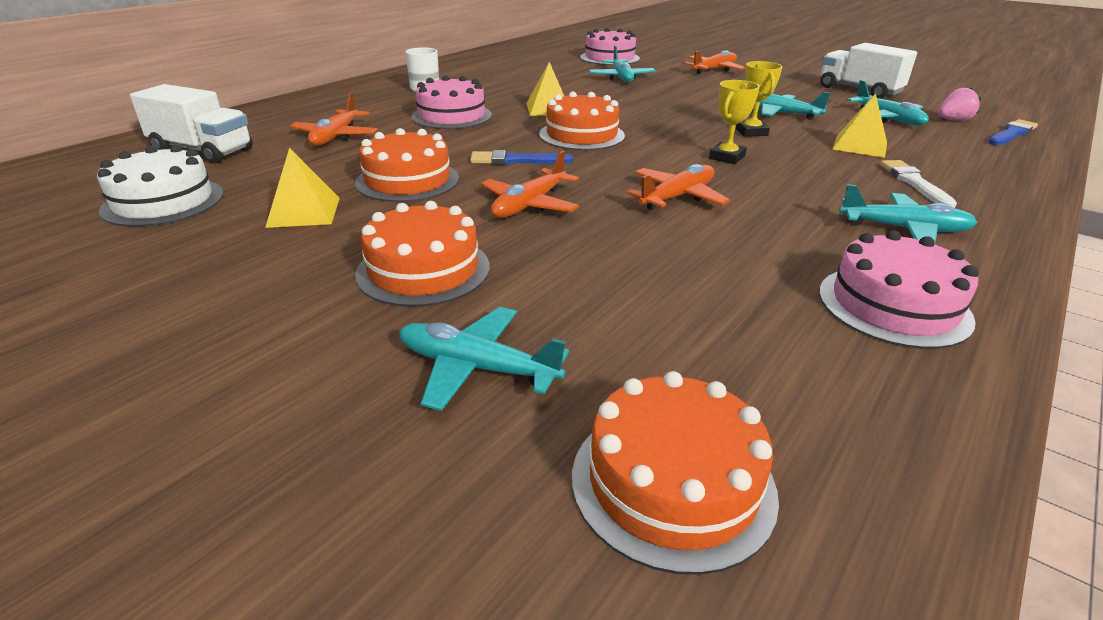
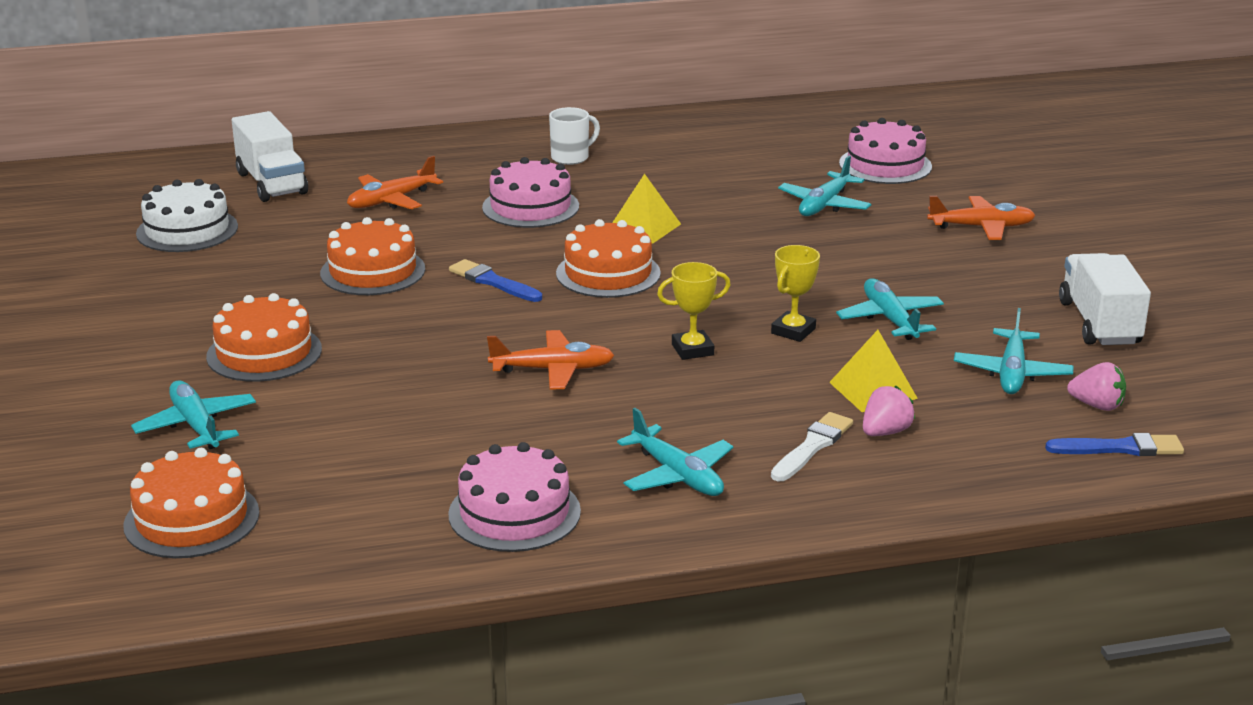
camera: 40 degrees right, 5 degrees down
(304, 212) = (260, 274): yellow pyramid -> none
(529, 205) = (422, 330): orange plane -> none
(920, 162) = (885, 432): none -> pink strawberry

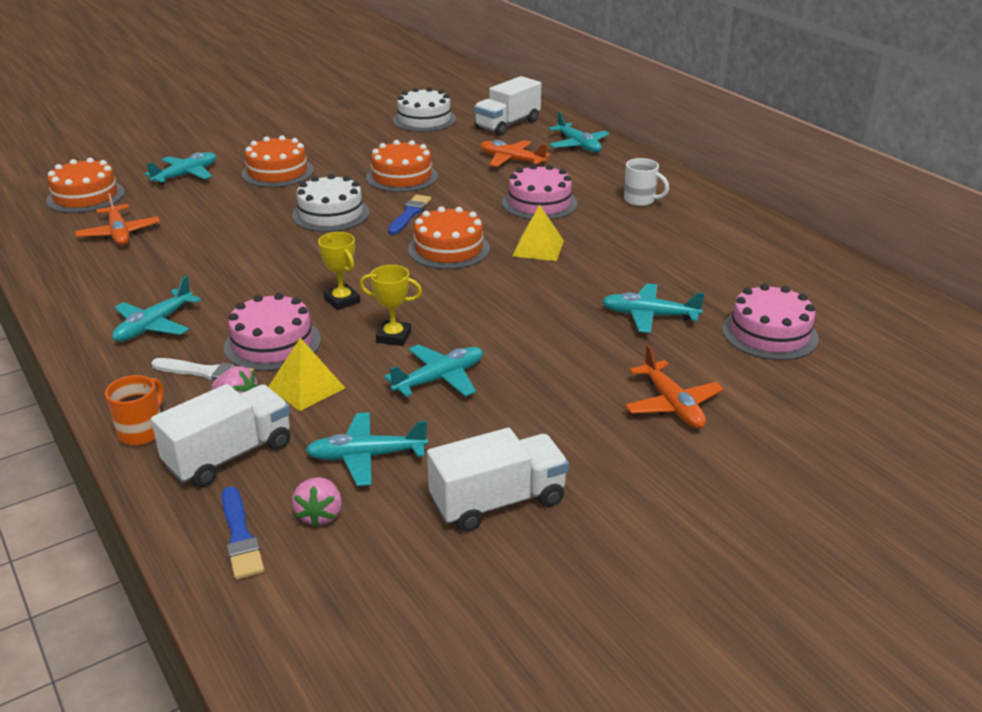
camera: 70 degrees right, 5 degrees up
(386, 158) = (578, 145): none -> turquoise plane
(447, 330) = (331, 214): none -> white cake
(514, 513) = (99, 280): pink cake -> pink cake (272, 343)
(553, 370) = (290, 257): orange plane -> orange plane (119, 233)
(920, 493) = (142, 431): none -> orange mug
(985, 444) = (229, 455): none -> white truck

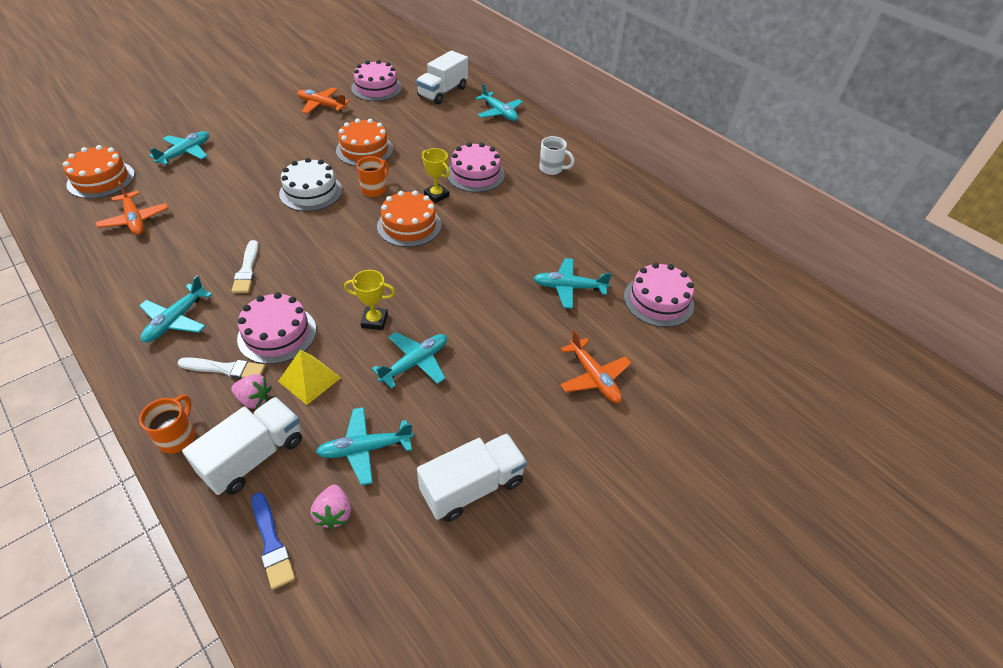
camera: 10 degrees left, 15 degrees up
(244, 283) = (247, 270): none -> white brush
(277, 172) = (262, 147): orange cake -> none
(342, 301) = (329, 285): yellow trophy -> yellow trophy (436, 195)
(409, 214) = (374, 189): blue brush -> orange mug
(424, 120) = (376, 88): white cake -> pink cake
(511, 160) = (449, 130): orange plane -> orange plane (322, 105)
(538, 248) = (479, 221): yellow pyramid -> none

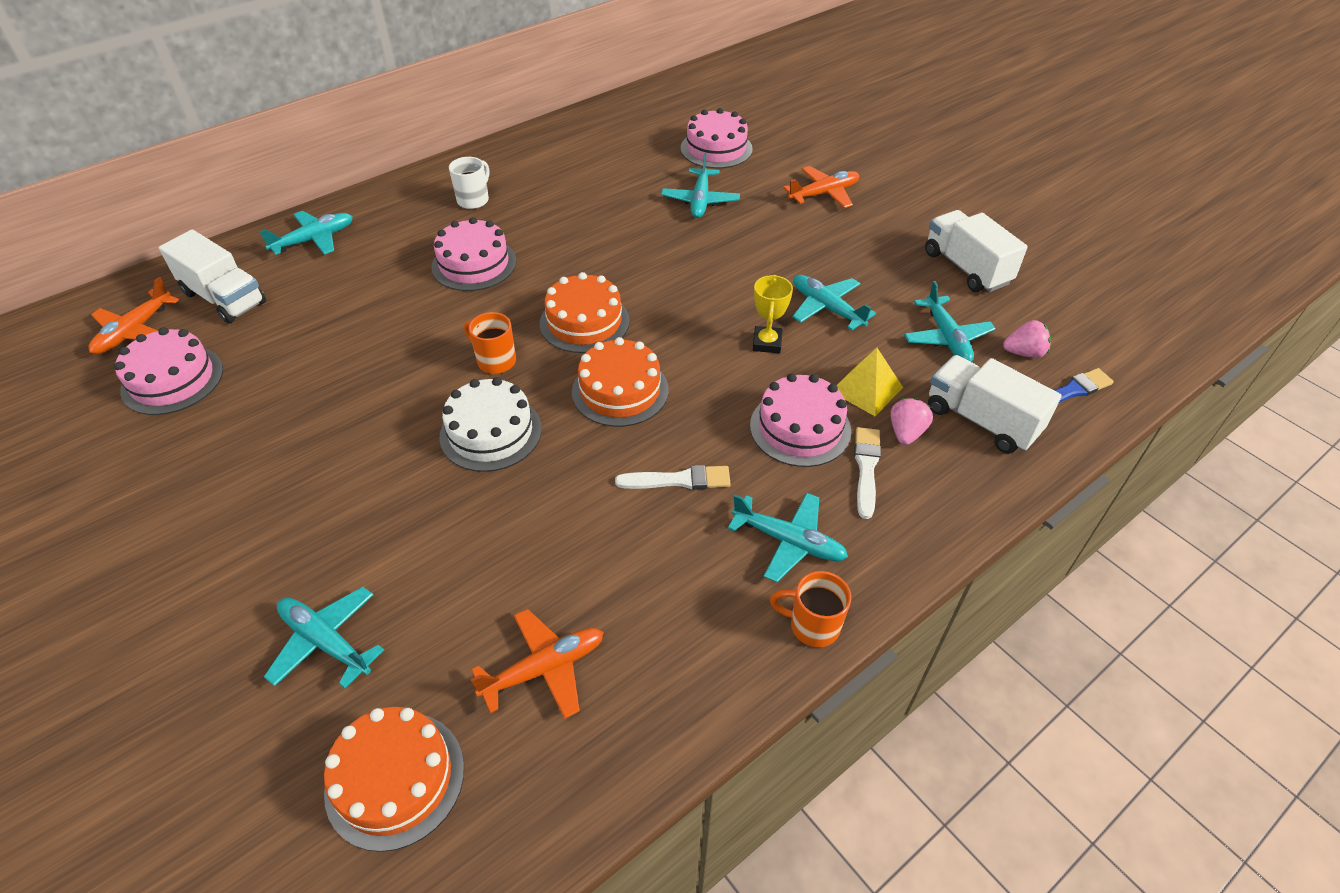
camera: 85 degrees left, 0 degrees up
(178, 437) = (975, 492): orange mug -> orange mug (812, 625)
(322, 105) = (208, 450): orange plane -> orange plane (134, 331)
(364, 150) = (381, 380): orange cake -> orange cake (620, 390)
(436, 195) = (518, 299): yellow trophy -> none

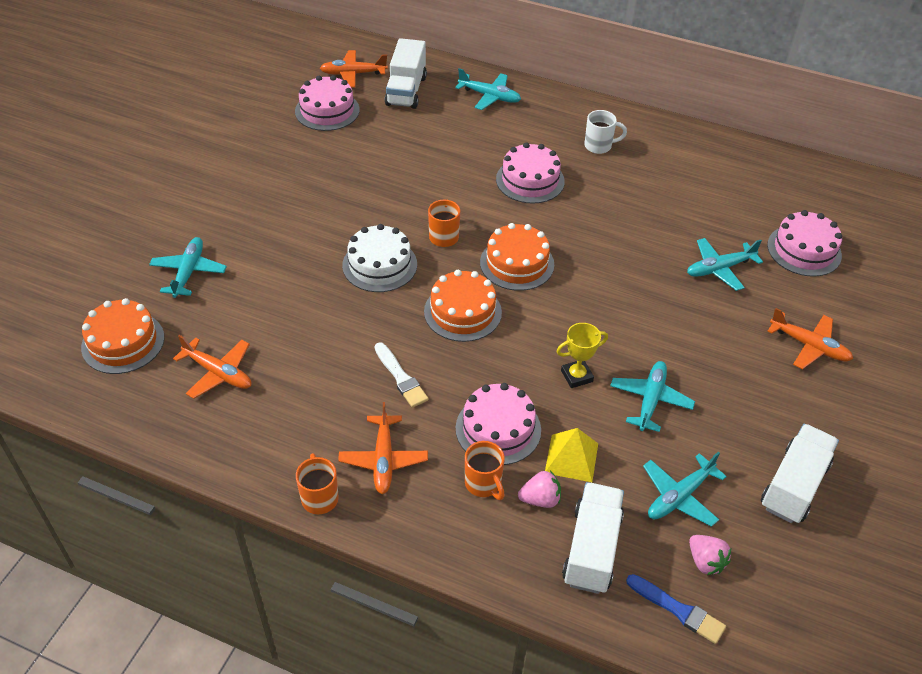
camera: 60 degrees right, 0 degrees up
(789, 542) = (383, 460): turquoise plane -> orange plane
(866, 468) = (484, 484): white brush -> orange mug

